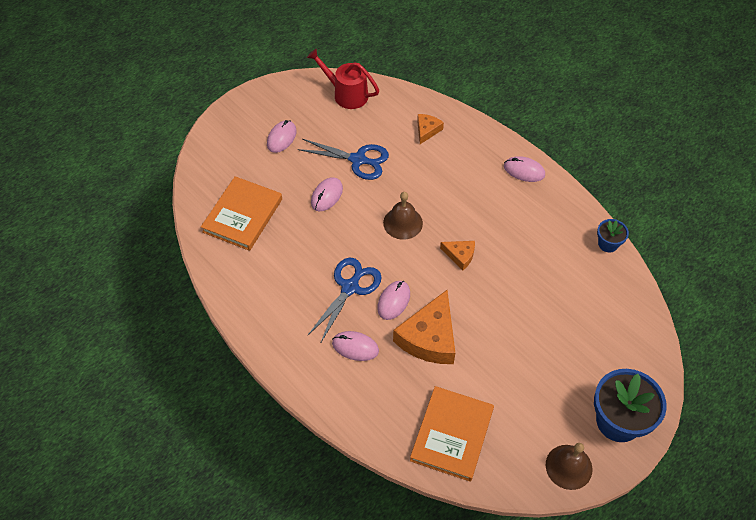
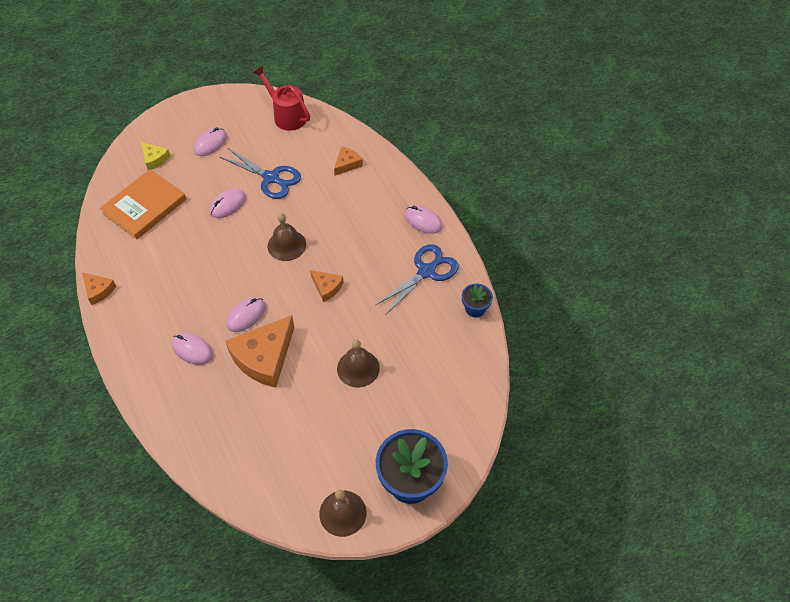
camera: 15 degrees right, 0 degrees up
(231, 165) = (154, 159): none -> yellow cheese
(233, 310) = (98, 290): none -> orange cheese
(350, 287) = (211, 294): blue scissors -> blue scissors (426, 272)
(452, 435) = (245, 453): orange book -> none
(523, 326) = (358, 368): none -> brown bell

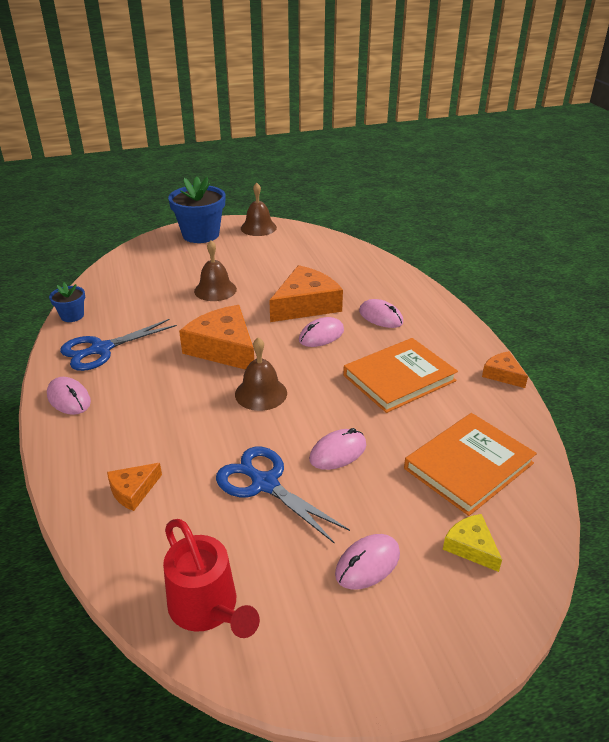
camera: 170 degrees left, 20 degrees down
(182, 275) = (399, 378): none -> orange book
(327, 287) = (223, 348): orange cheese -> orange cheese, size x1.98

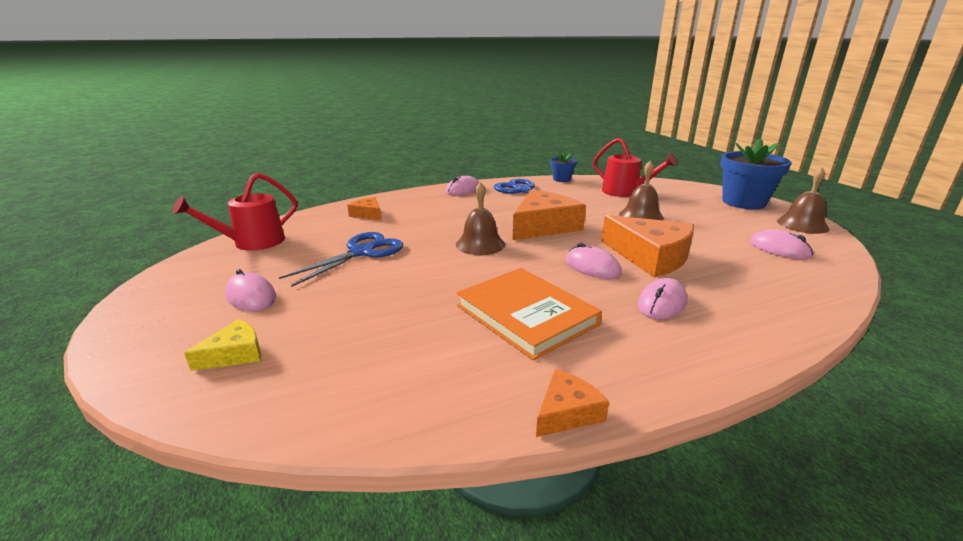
camera: 85 degrees right, 10 degrees down
(143, 284) = (625, 192): none -> red watering can
(338, 452) = (395, 281): pink mouse -> pink mouse (779, 249)
(469, 466) = (357, 361): orange book -> none

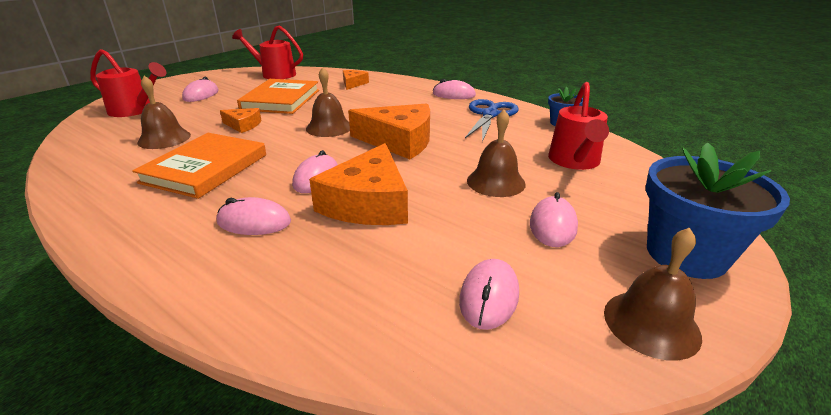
camera: 60 degrees right, 5 degrees up
(235, 354) = (135, 110): yellow cheese -> red watering can
(361, 252) = (281, 100): blue scissors -> orange book
(400, 335) = (164, 138): none -> brown bell
(567, 412) = (70, 206): orange cheese -> orange cheese (243, 125)
(705, 217) = (553, 225): none -> pink mouse

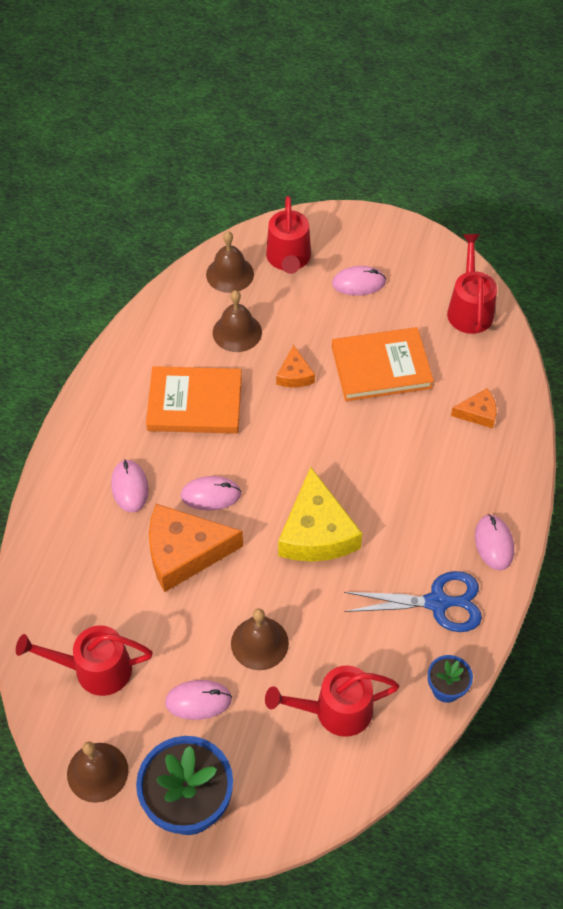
camera: 70 degrees right, 25 degrees up
(329, 127) = (323, 453): brown bell -> brown bell (230, 274)
(399, 141) = (316, 532): orange cheese -> yellow cheese
(489, 296) = (94, 669): pink mouse -> red watering can

